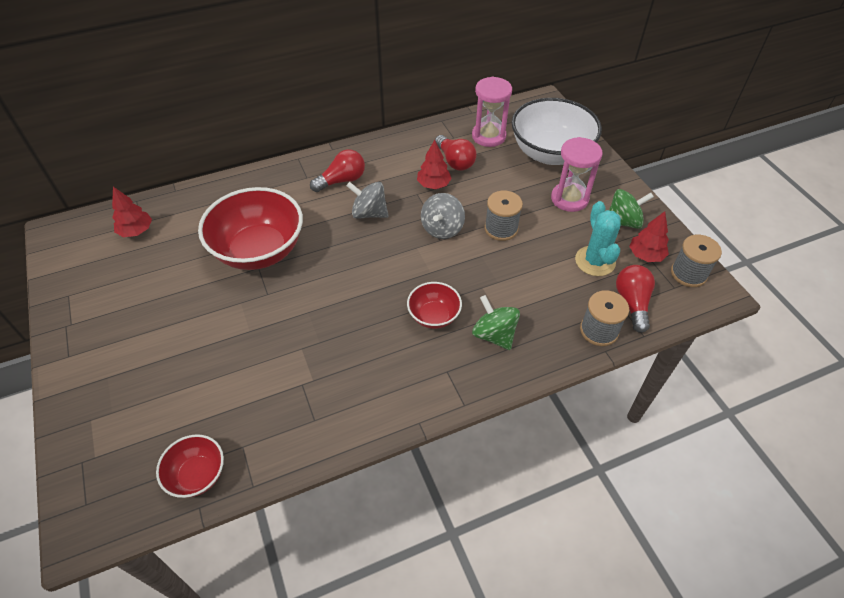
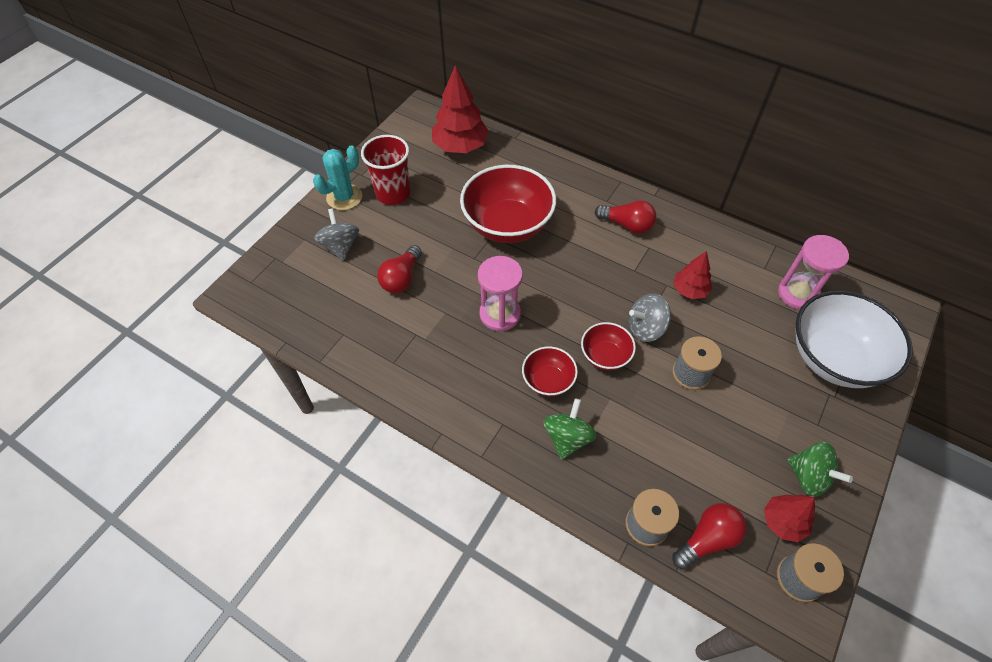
camera: 55 degrees right, 5 degrees up
(125, 312) = (393, 193): none -> red cup
(136, 231) = (460, 146): red tree -> red tree, size x1.76
(197, 475) = (306, 324): red bowl -> red bowl (605, 356)
(369, 213) = (611, 266): grey spinning top -> grey spinning top (340, 246)
(455, 161) = (735, 287): red light bulb -> red light bulb (402, 278)
(569, 199) = (788, 410): pink hourglass -> pink hourglass (500, 314)
(595, 261) = (728, 477): turquoise cactus -> turquoise cactus (344, 197)

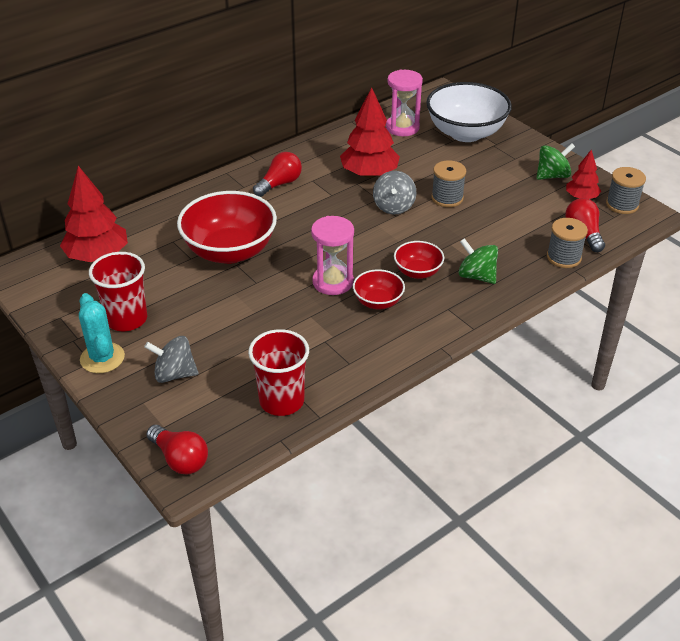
camera: 70 degrees left, 15 degrees down
(330, 327) = (281, 401): none -> red cup
(402, 278) = (249, 336): red light bulb -> red light bulb (180, 459)
(605, 356) = (409, 235): red bowl -> red bowl (378, 302)
(689, 290) = (369, 174): red tree -> red tree, size x1.76

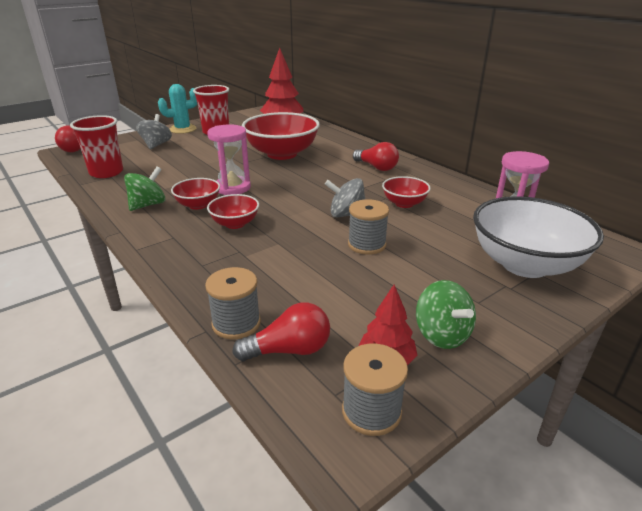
camera: 90 degrees right, 10 degrees down
(369, 174) = (404, 203): red tree -> red bowl
(476, 276) = (218, 255): green spinning top -> green spinning top (148, 205)

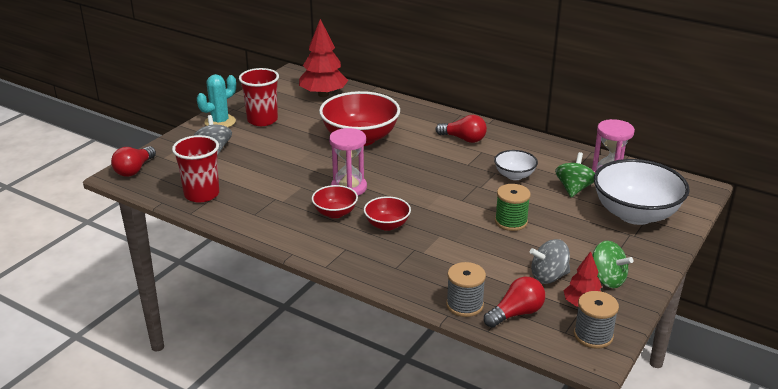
camera: 20 degrees left, 0 degrees up
(148, 205) = (287, 222): green spinning top -> green spinning top (573, 189)
(346, 214) = (474, 196): grey spinning top -> grey spinning top (548, 276)
(367, 244) = (511, 222): grey spool -> green spool
(404, 203) = (514, 175): red bowl -> white bowl

